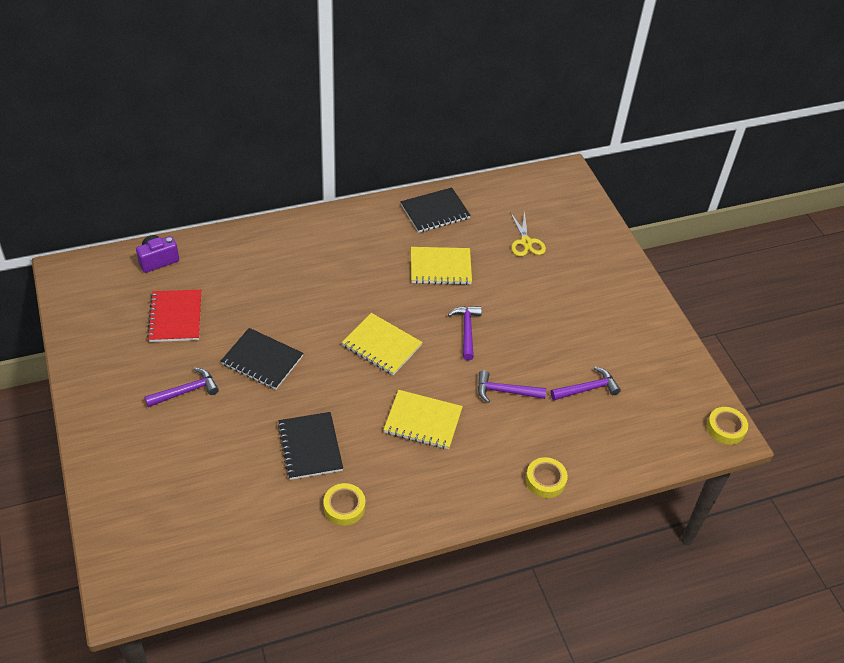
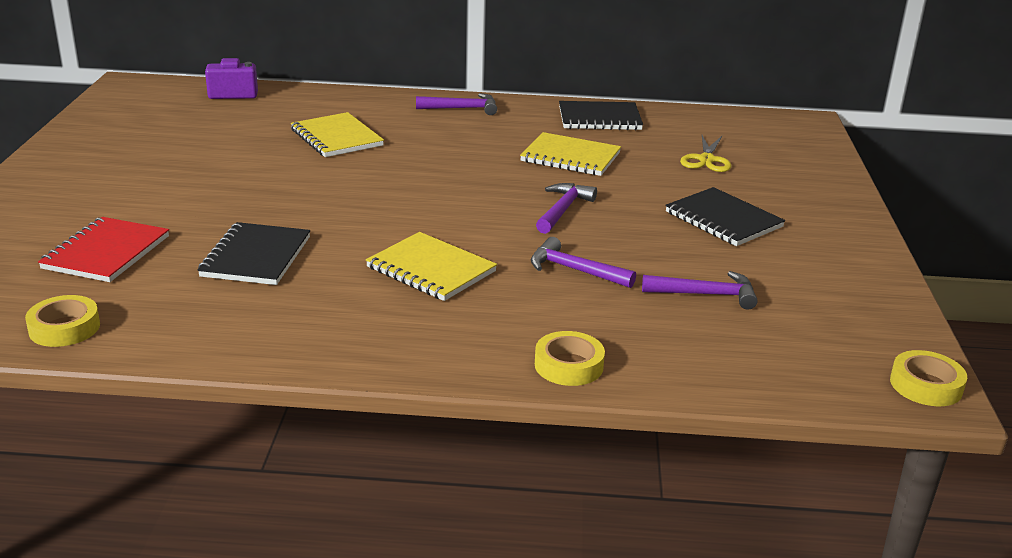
camera: 25 degrees right, 20 degrees down
(175, 317) = (207, 132): red notebook -> red notebook (106, 252)
(186, 391) = (156, 183): purple hammer -> purple hammer (462, 108)
(262, 360) = (272, 180): black notebook -> black notebook (723, 220)
(344, 507) = (245, 318): yellow tape -> yellow tape (64, 328)
(381, 345) = (435, 199): yellow notebook -> yellow notebook (336, 138)

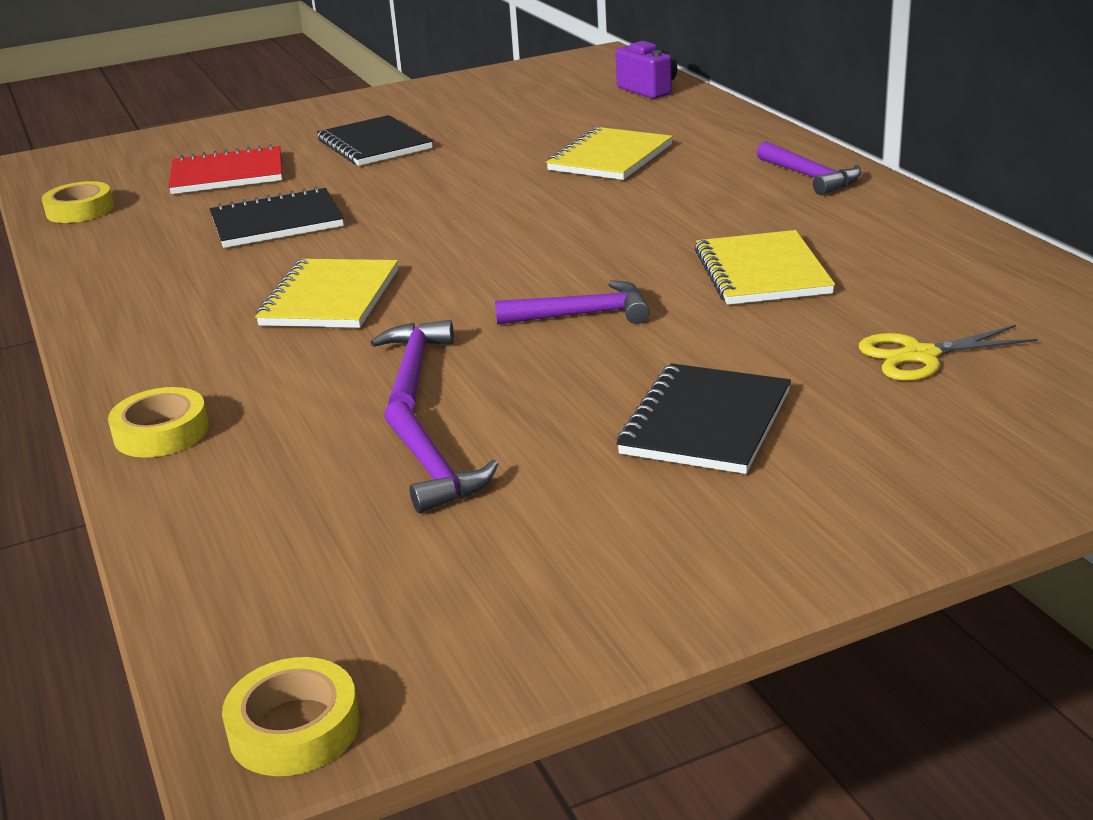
camera: 65 degrees right, 0 degrees up
(599, 119) = (938, 250): black notebook -> black notebook (374, 144)

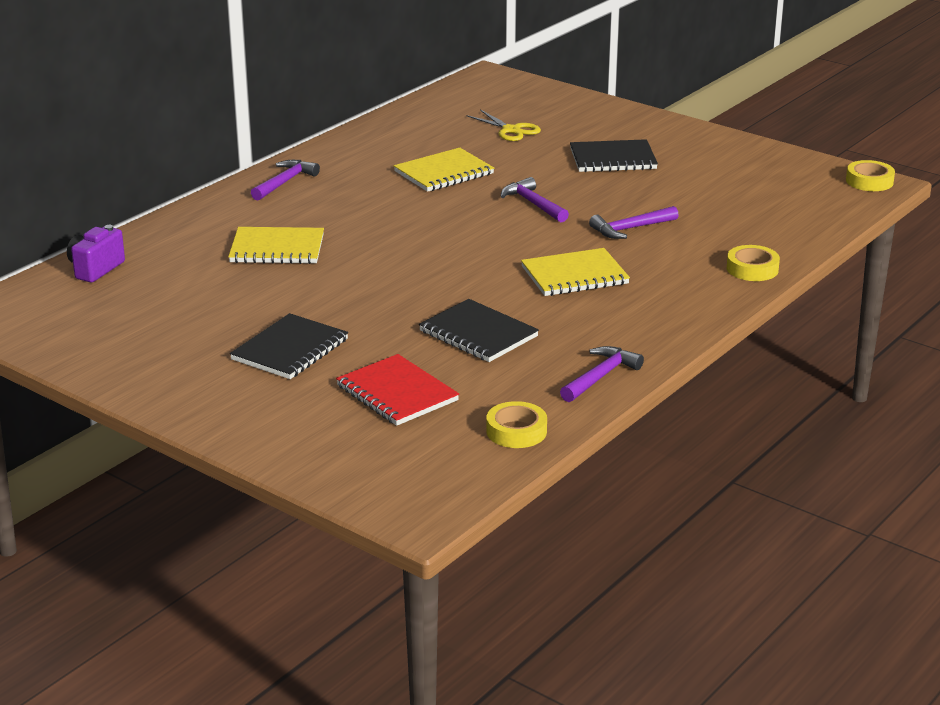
camera: 120 degrees left, 0 degrees up
(433, 470) = (708, 200): purple hammer -> purple hammer (600, 376)

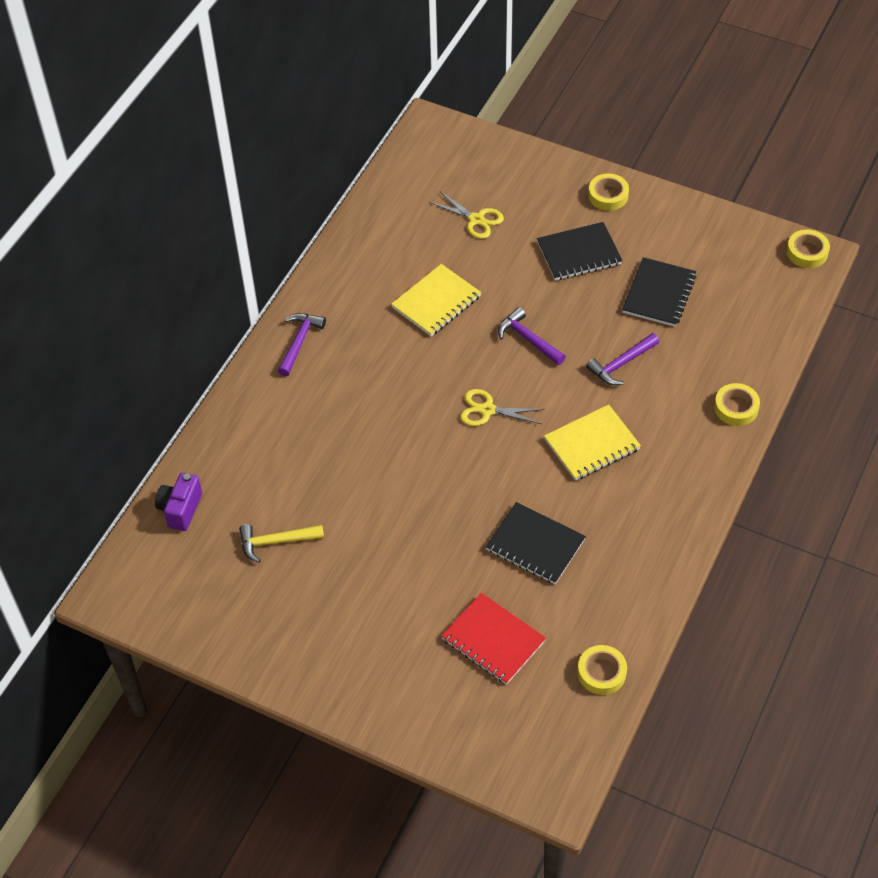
camera: 10 degrees left, 25 degrees up
(186, 300) = (276, 542): none -> yellow hammer
(277, 249) = (327, 449): yellow notebook -> none
(290, 350) = (387, 596): black notebook -> black notebook (659, 294)
(466, 242) = (487, 410): none -> yellow scissors
(600, 376) = (649, 586): purple hammer -> none
(659, 129) = (608, 195): none -> yellow tape

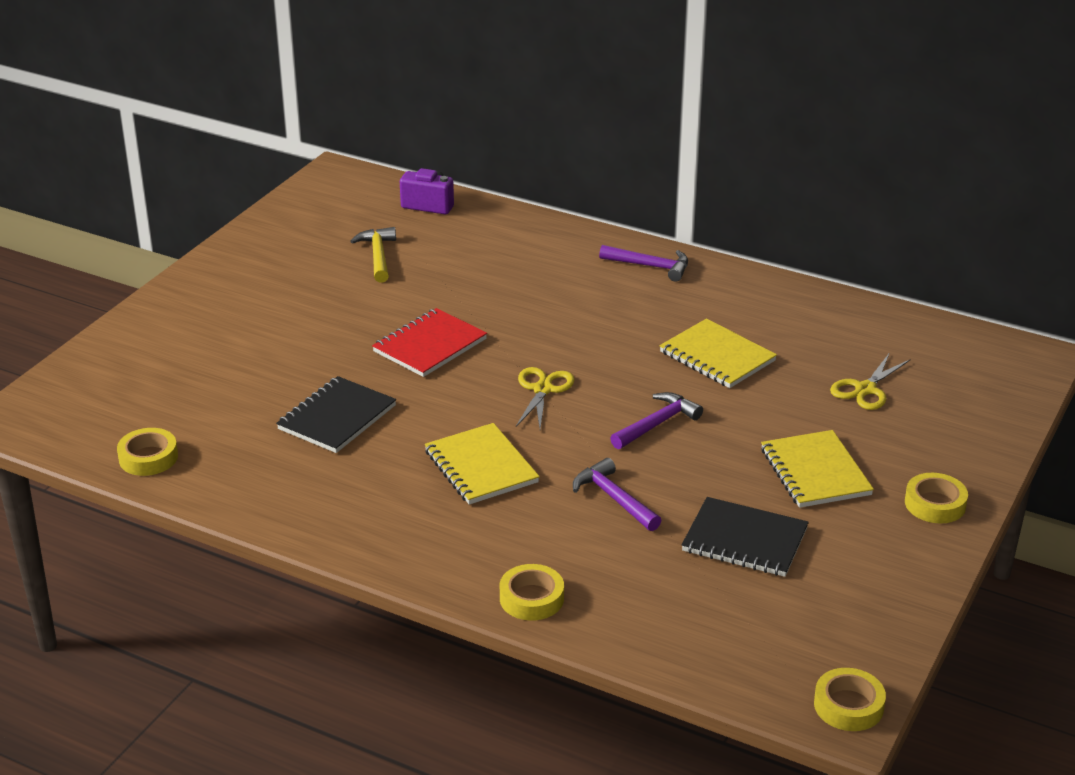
camera: 90 degrees right, 20 degrees down
(493, 640) = (216, 385): red notebook -> red notebook (430, 345)
(579, 253) = (815, 472): black notebook -> yellow notebook

